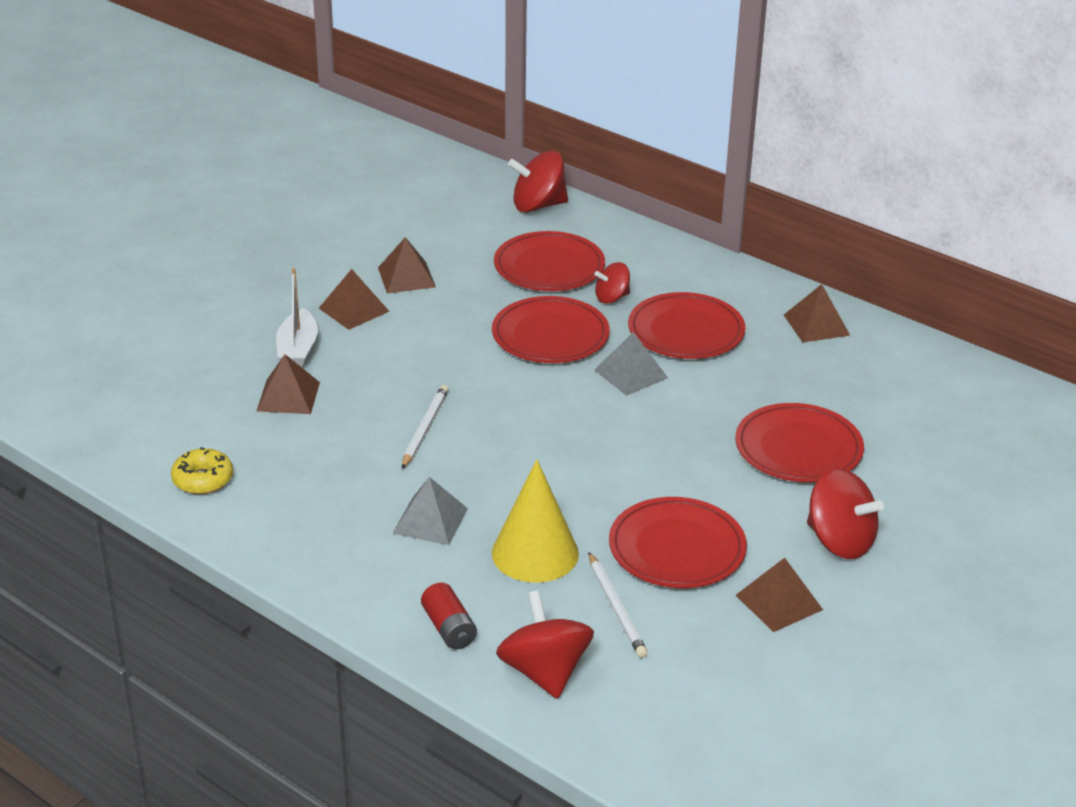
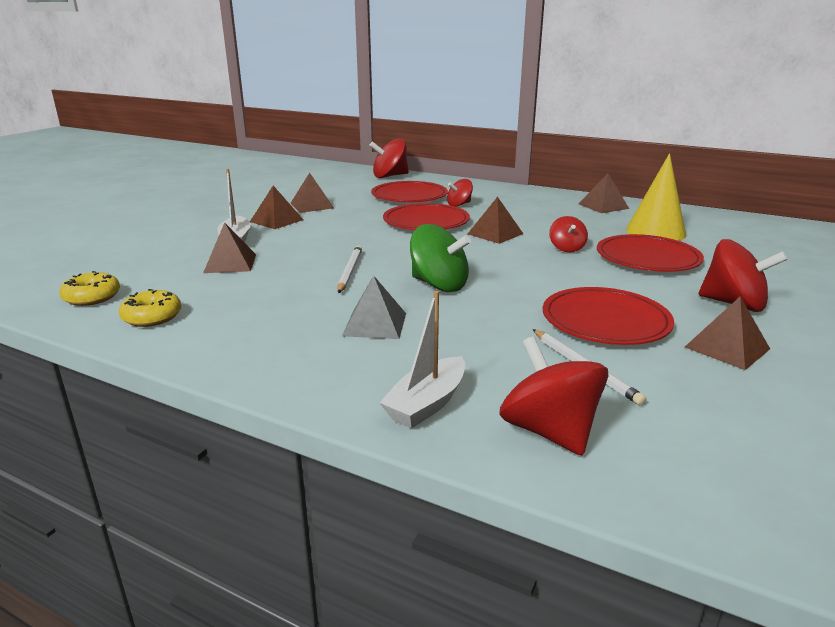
camera: 10 degrees left, 10 degrees down
(138, 439) = (92, 297): none -> yellow donut
(449, 628) = (427, 404): red battery -> white boat
(520, 467) = (439, 285): none -> green spinning top
(535, 553) = (482, 336): yellow cone -> yellow cone (655, 232)
(631, 374) = (495, 233): grey pyramid -> brown pyramid
(686, 331) = (519, 214): red plate -> none
(707, 416) = (566, 248): none -> red spinning top

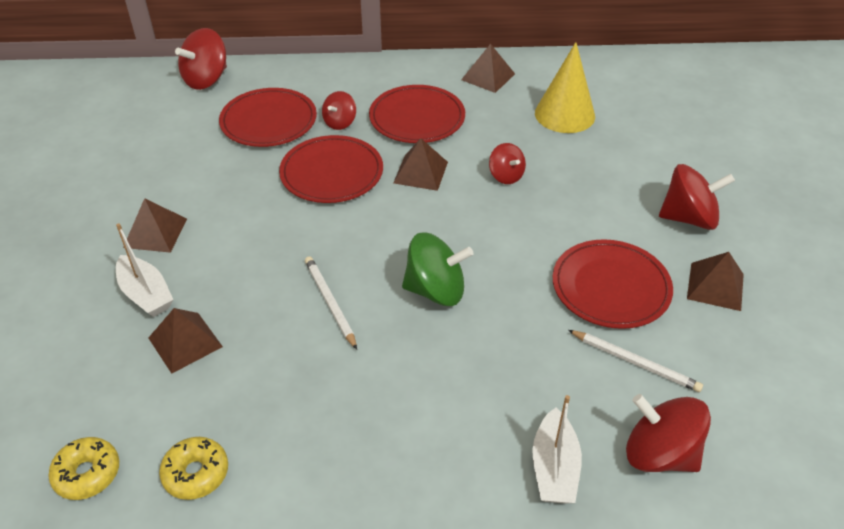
camera: 30 degrees left, 20 degrees up
(312, 205) = (168, 183): brown pyramid -> none
(375, 324) = (427, 380): grey pyramid -> none
(647, 258) = (585, 167): red plate -> red plate (417, 118)

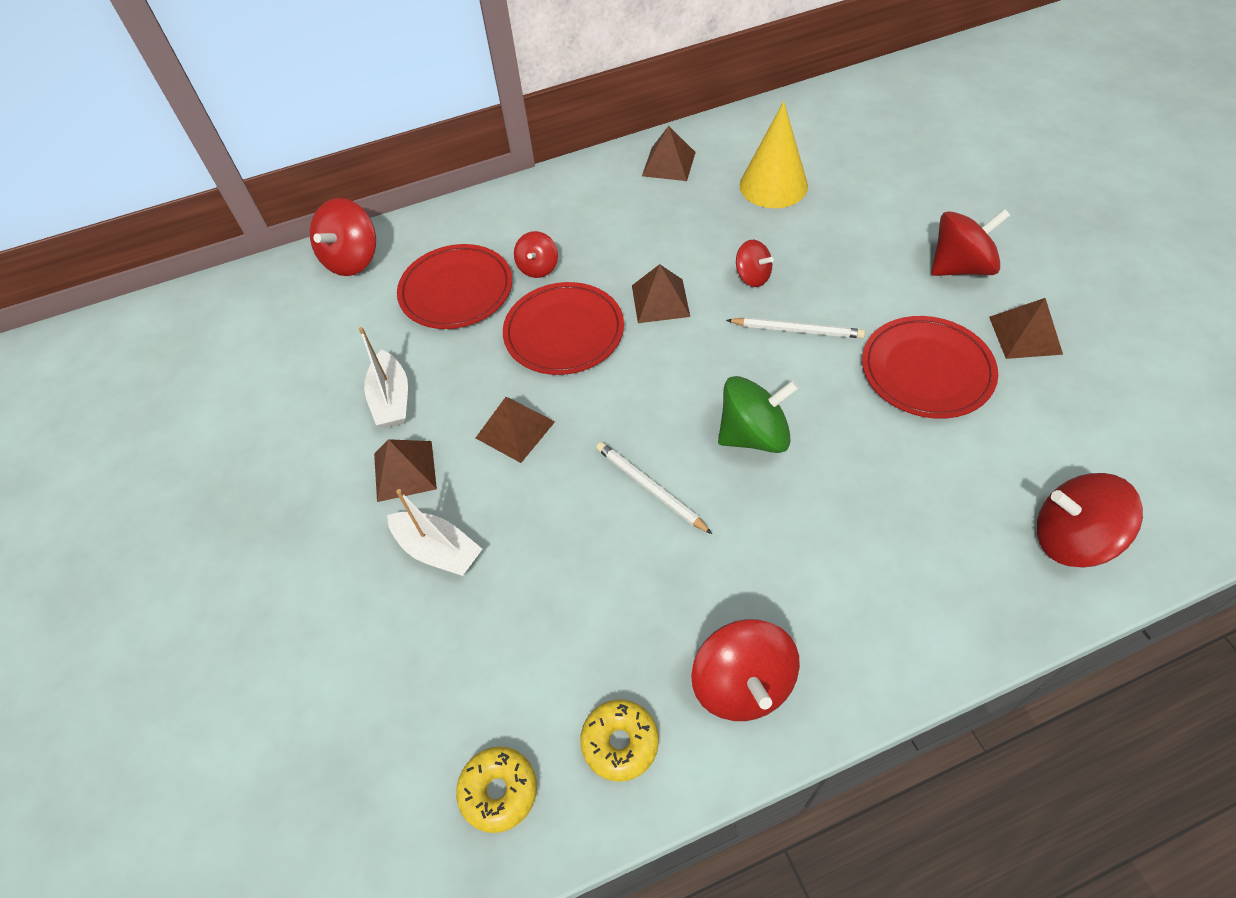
camera: 15 degrees left, 10 degrees up
(185, 342) = (517, 592): brown pyramid -> brown pyramid (515, 429)
(315, 466) = (742, 684): none -> red spinning top
(417, 118) = (620, 236): red plate -> none
(554, 468) = (981, 592): white boat -> white boat (392, 399)
(635, 362) = (995, 446): white pencil -> white pencil (797, 330)

